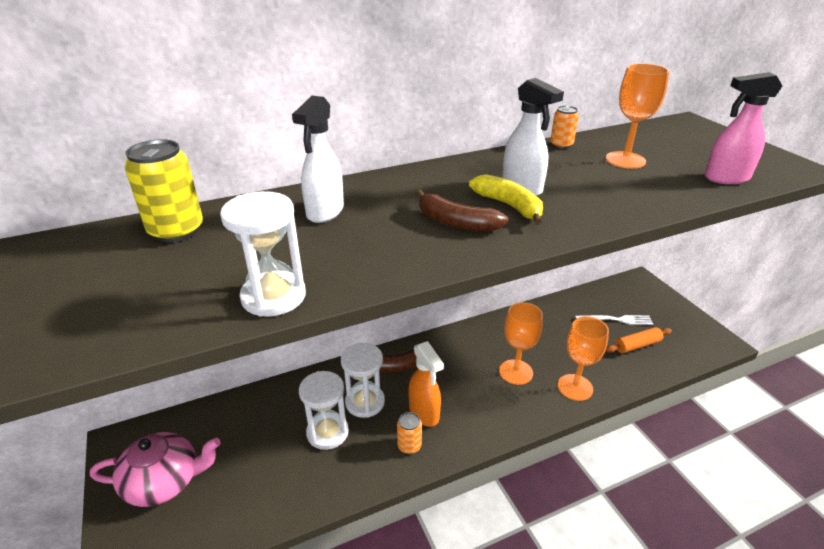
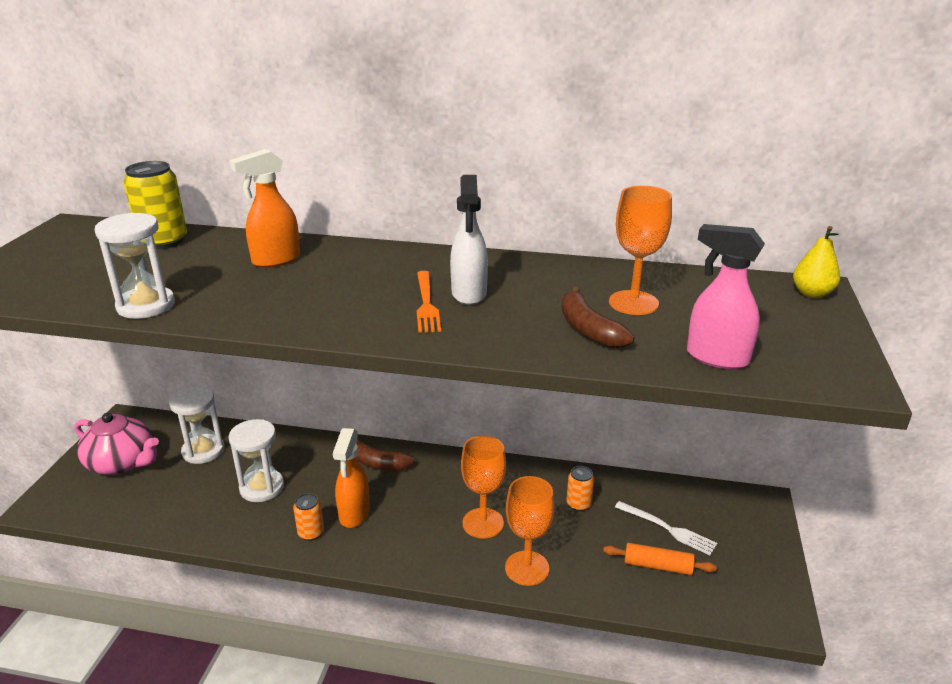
camera: 35 degrees right, 5 degrees down
(325, 212) = (275, 260): white spray bottle -> orange spray bottle
(365, 402) = (317, 479): white hourglass -> white hourglass (203, 451)
(456, 223) = (356, 302): brown banana -> brown banana (589, 329)
(509, 206) = (426, 304): yellow banana -> orange fork
(561, 145) = (593, 268): orange can -> orange can (578, 504)
(694, 125) = (812, 293): none -> yellow pear

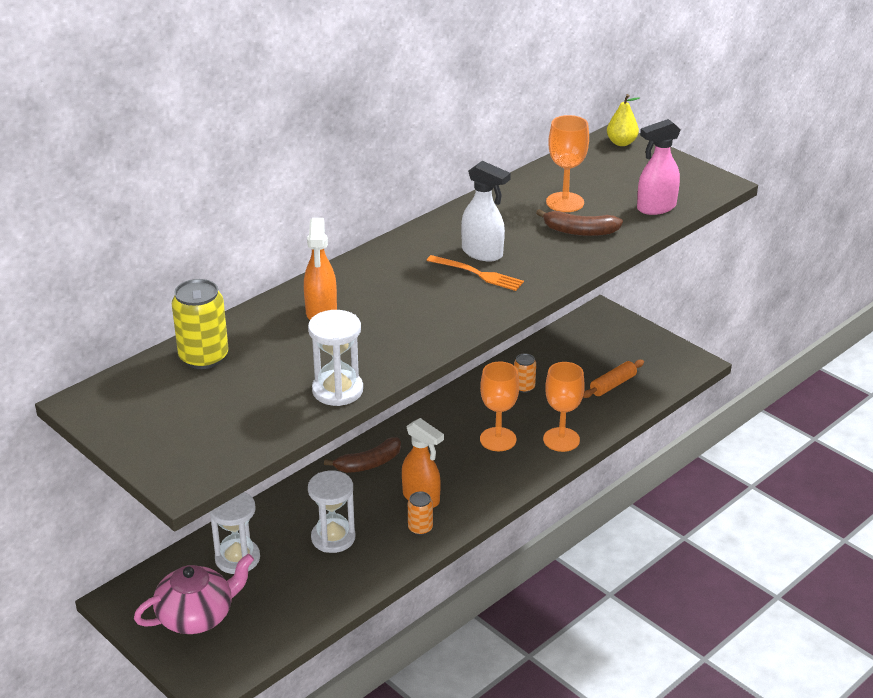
camera: 55 degrees left, 5 degrees up
(669, 529) = (586, 362): white fork -> none

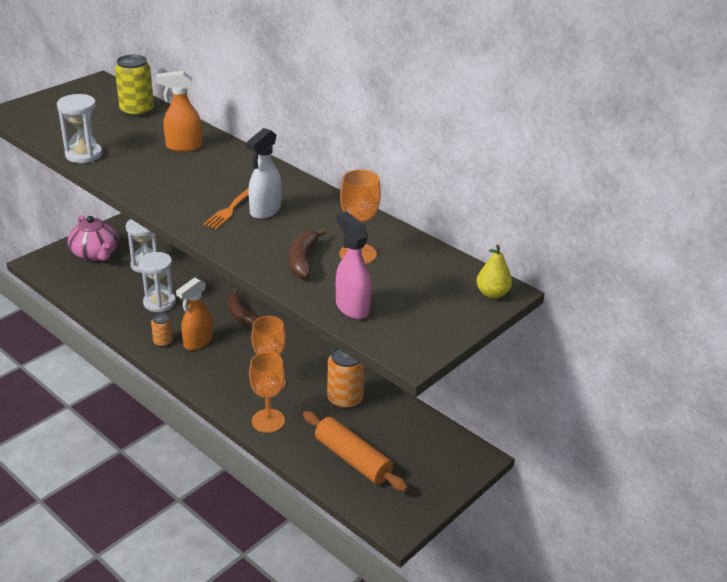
camera: 85 degrees right, 0 degrees up
(524, 387) = (345, 399): orange can -> orange can, size x1.78
(613, 385) = (353, 459): orange rolling pin -> orange rolling pin, size x1.66

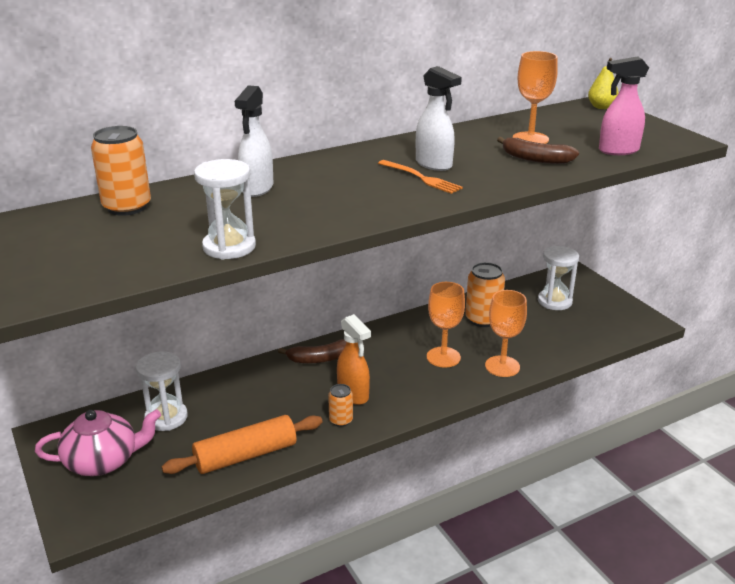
camera: 70 degrees left, 5 degrees down
(137, 111) = (127, 207): yellow can -> orange can
(159, 302) = (258, 415): white hourglass -> white hourglass (554, 301)
(183, 147) = (257, 189): orange spray bottle -> white spray bottle
(353, 459) = (565, 329): orange rolling pin -> orange rolling pin (246, 455)

